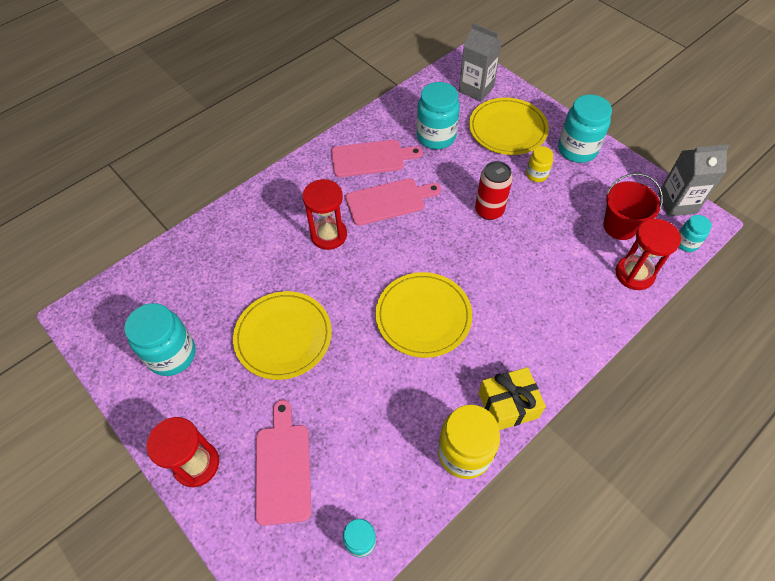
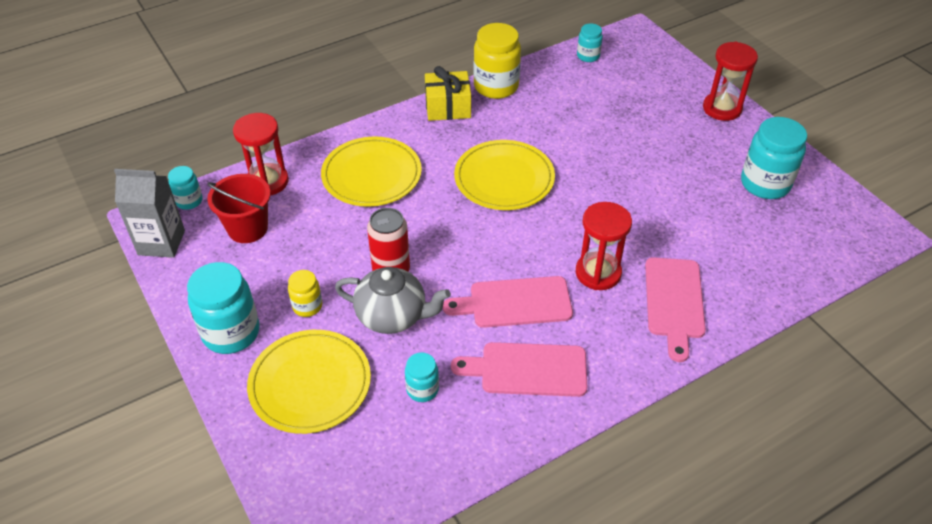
camera: 170 degrees left, 10 degrees down
(283, 336) = (651, 182): yellow plate -> yellow plate (371, 175)
(283, 468) = (648, 97): pink cutting board -> pink cutting board (674, 302)
(436, 137) = (422, 389): turquoise jar -> turquoise jar, size x0.53
(473, 177) = (393, 316): none -> grey teapot
(476, 89) = (323, 472): grey carton -> none

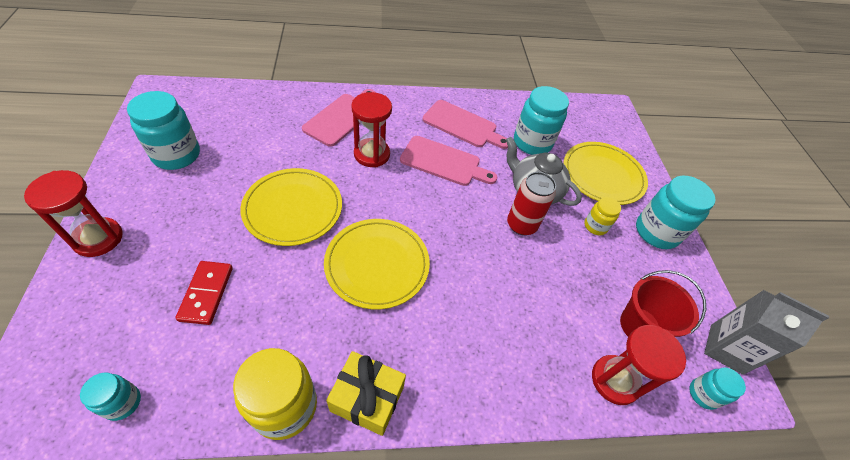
camera: 160 degrees left, 5 degrees up
(371, 175) = (501, 333): yellow plate -> yellow plate (293, 208)
(422, 389) = (532, 143): turquoise jar -> turquoise jar, size x1.87
(608, 112) = (206, 293): none -> red domino

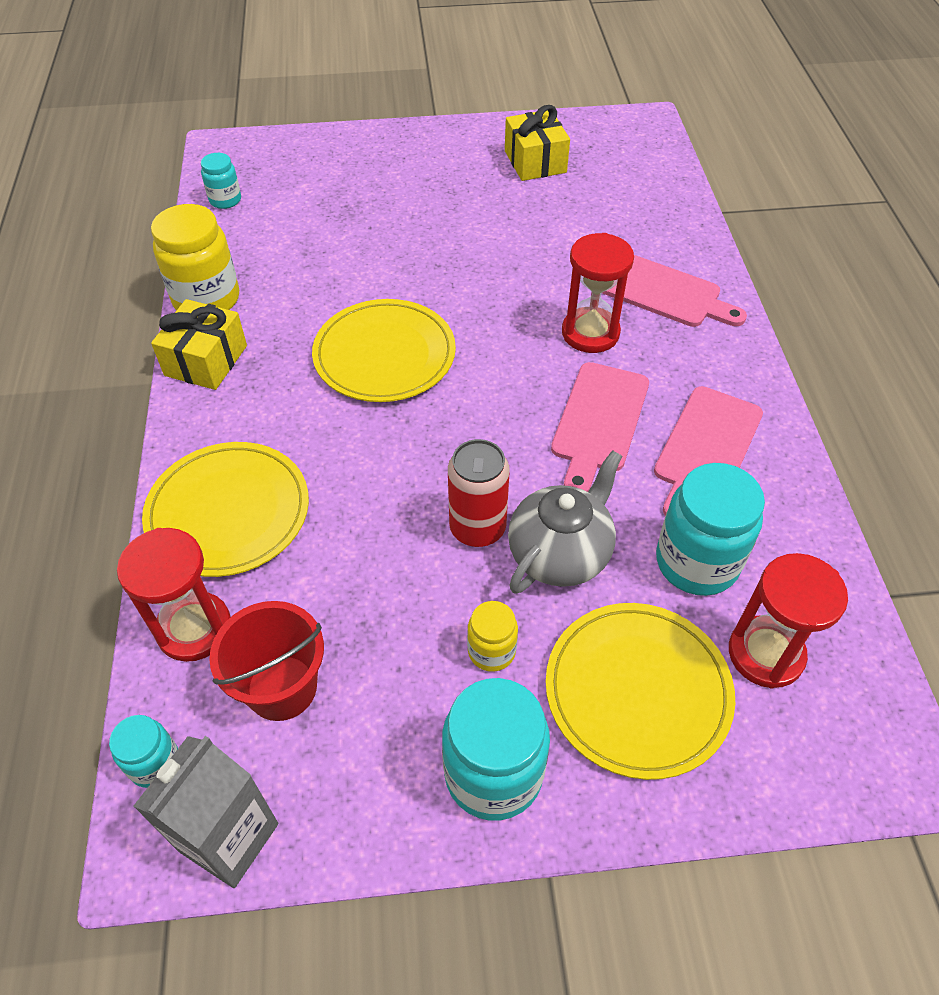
camera: 95 degrees right, 0 degrees up
(98, 238) = (403, 141): red hourglass -> red hourglass (765, 653)
(176, 155) = (535, 162): turquoise jar -> yellow gift
(206, 293) = (338, 224): red domino -> none
(293, 208) = (467, 268): yellow plate -> yellow plate (228, 512)

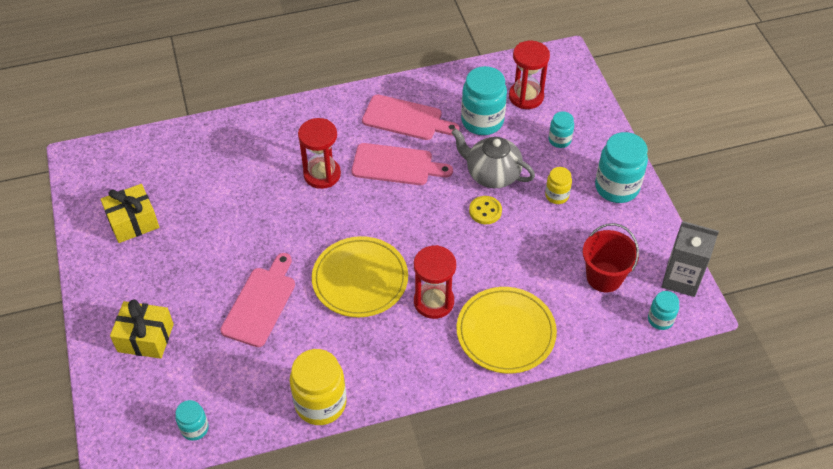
camera: 100 degrees left, 0 degrees up
(194, 628) = (585, 326): red hourglass -> red hourglass (433, 302)
(206, 360) = (384, 384): yellow gift -> yellow gift (145, 338)
(477, 528) = (485, 211): red can -> yellow button
(637, 691) = (559, 140): yellow plate -> turquoise jar
(662, 292) = (278, 141): pink cutting board -> pink cutting board (260, 303)

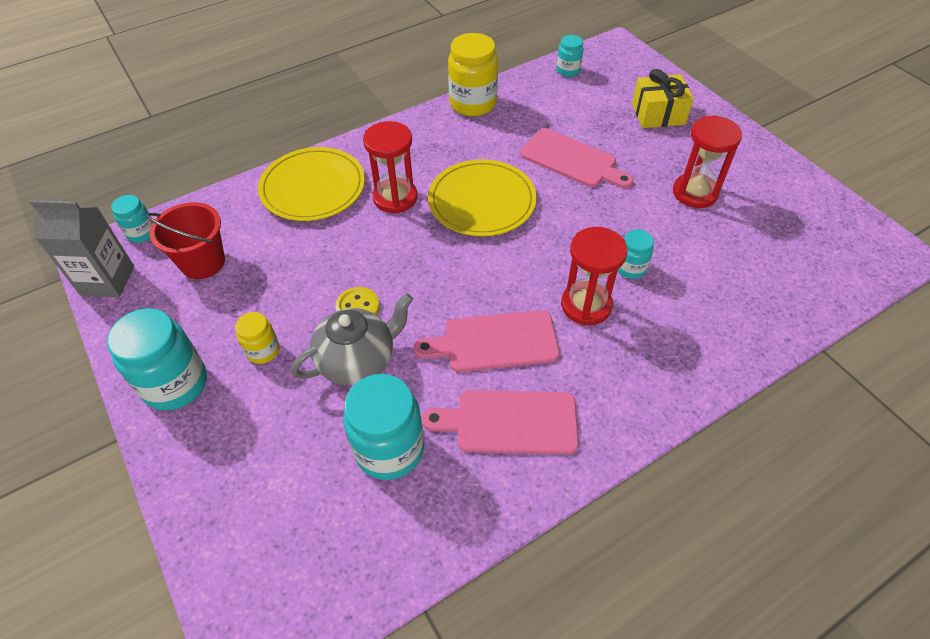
camera: 165 degrees right, 0 degrees up
(133, 222) = (762, 201): yellow gift -> none
(260, 303) = (572, 160): pink cutting board -> pink cutting board turned 60 degrees counterclockwise
(492, 174) = (358, 360): grey teapot -> grey teapot turned 45 degrees counterclockwise
(526, 96) = (323, 522): red hourglass -> red hourglass (695, 193)
(559, 140) = (261, 444): turquoise jar -> turquoise jar (630, 268)

